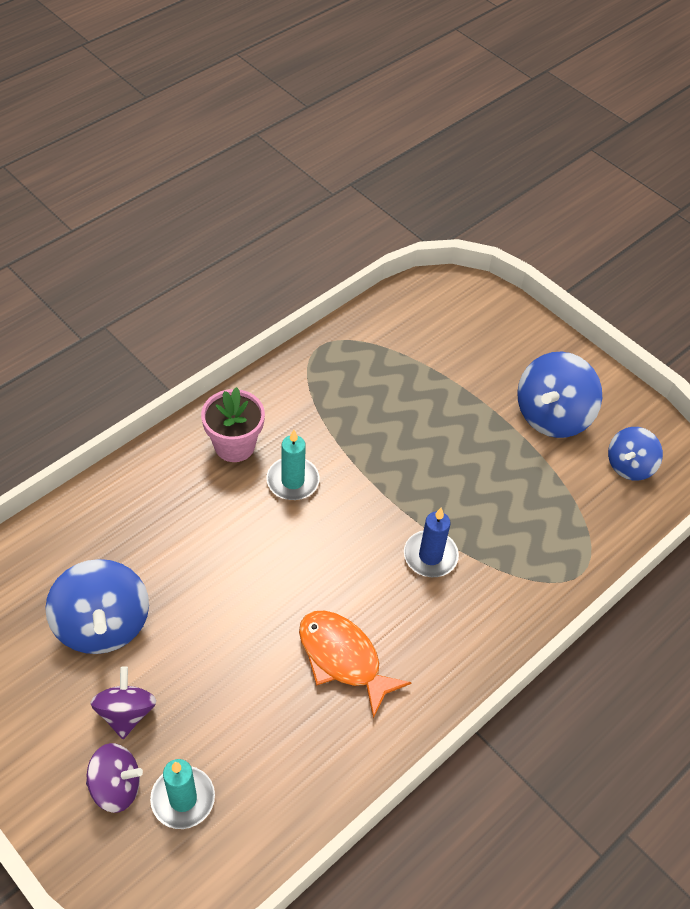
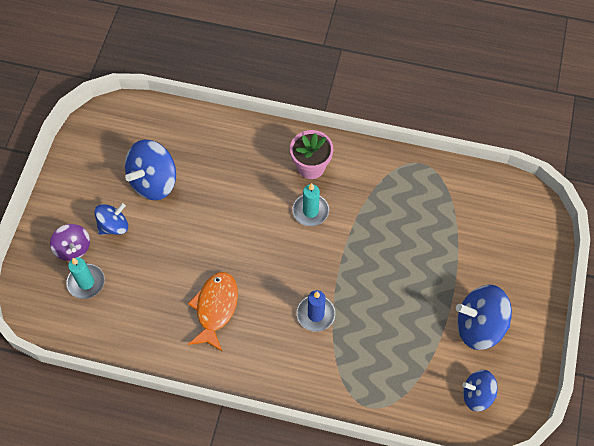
camera: 60 degrees right, 10 degrees up
(126, 713) = (114, 226): purple spinning top -> blue spinning top

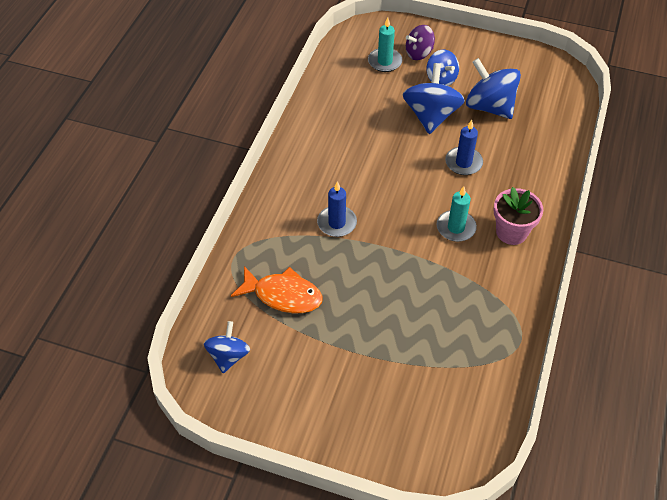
camera: 95 degrees right, 10 degrees down
(215, 308) = (351, 147): orange fish -> orange fish (283, 295)
(230, 205) = (463, 163): none -> blue candle
(479, 326) = (307, 370): blue spinning top -> blue spinning top (431, 116)

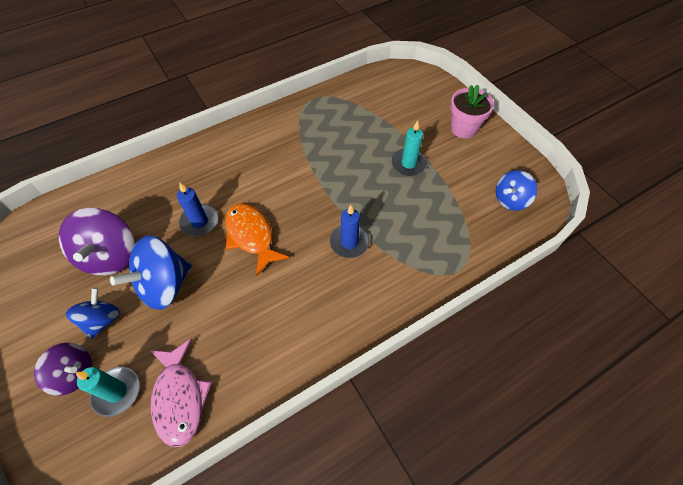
camera: 140 degrees left, 5 degrees up
(283, 295) = (439, 215): orange fish -> orange fish (251, 236)
(347, 80) = (179, 398): none -> pink fish
(456, 227) = (269, 179): turquoise candle -> turquoise candle (408, 163)
(489, 107) = (110, 256): blue spinning top -> purple spinning top
(511, 232) = (238, 152): pink flower pot -> pink flower pot (463, 128)

